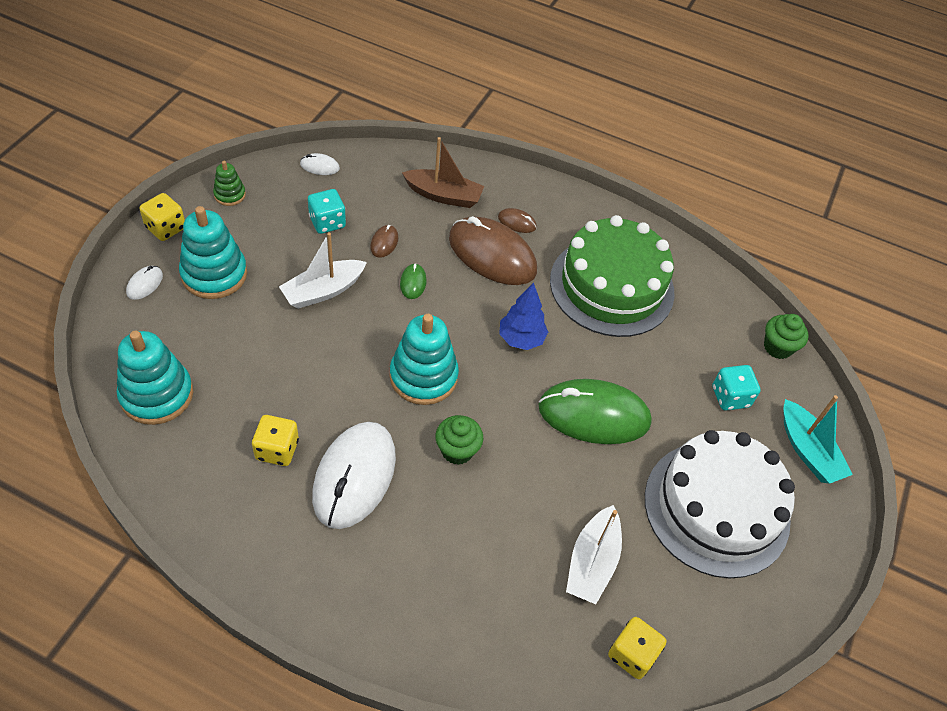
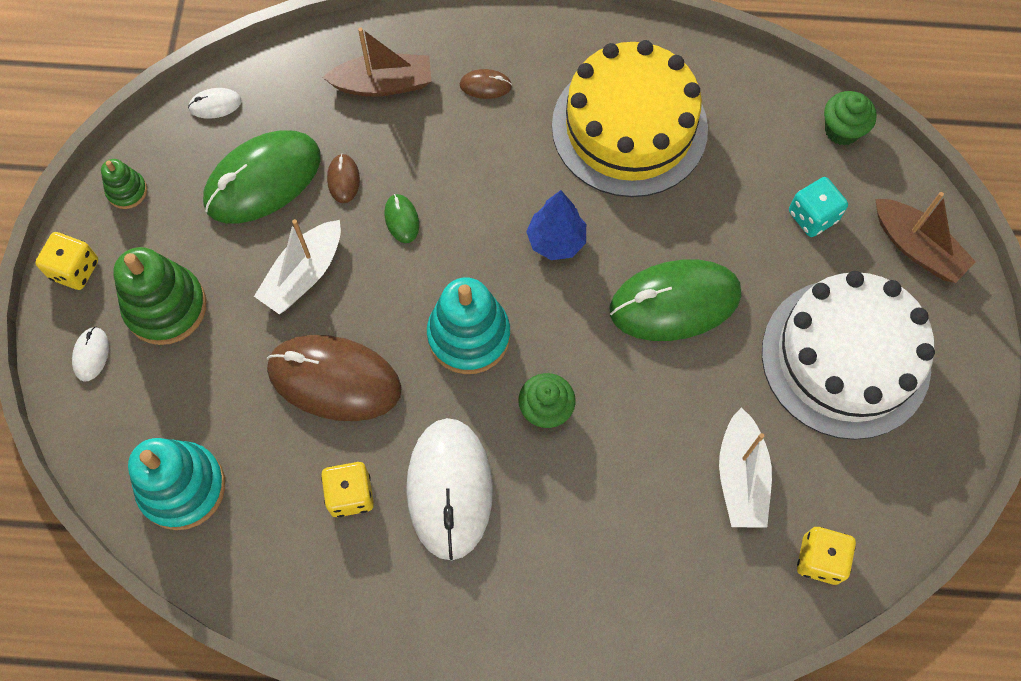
camera: 15 degrees left, 15 degrees up
(214, 274) = (166, 307): turquoise stacking toy -> green stacking toy
(327, 222) = (263, 180): turquoise dice -> green mouse
(492, 255) = (476, 143): brown mouse -> brown mouse (334, 379)
(611, 286) = (629, 127): green cake -> yellow cake
(807, 450) = (916, 247): turquoise boat -> brown boat

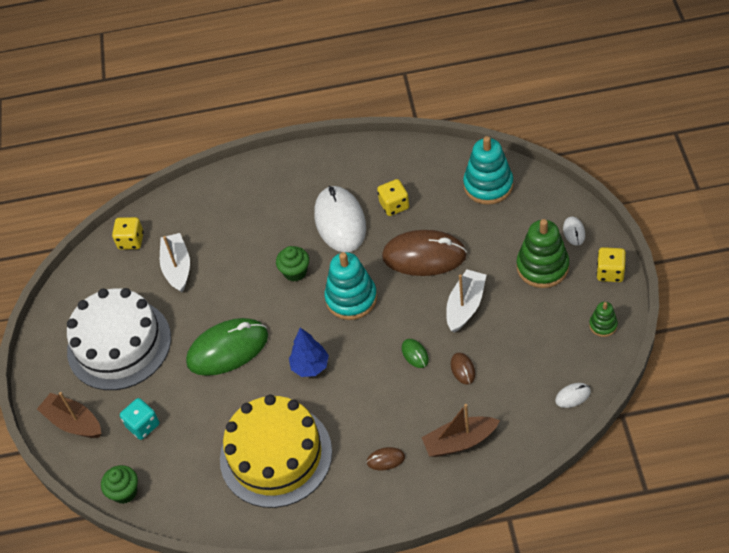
camera: 175 degrees right, 15 degrees down
(263, 180) = (516, 355): green mouse -> none

